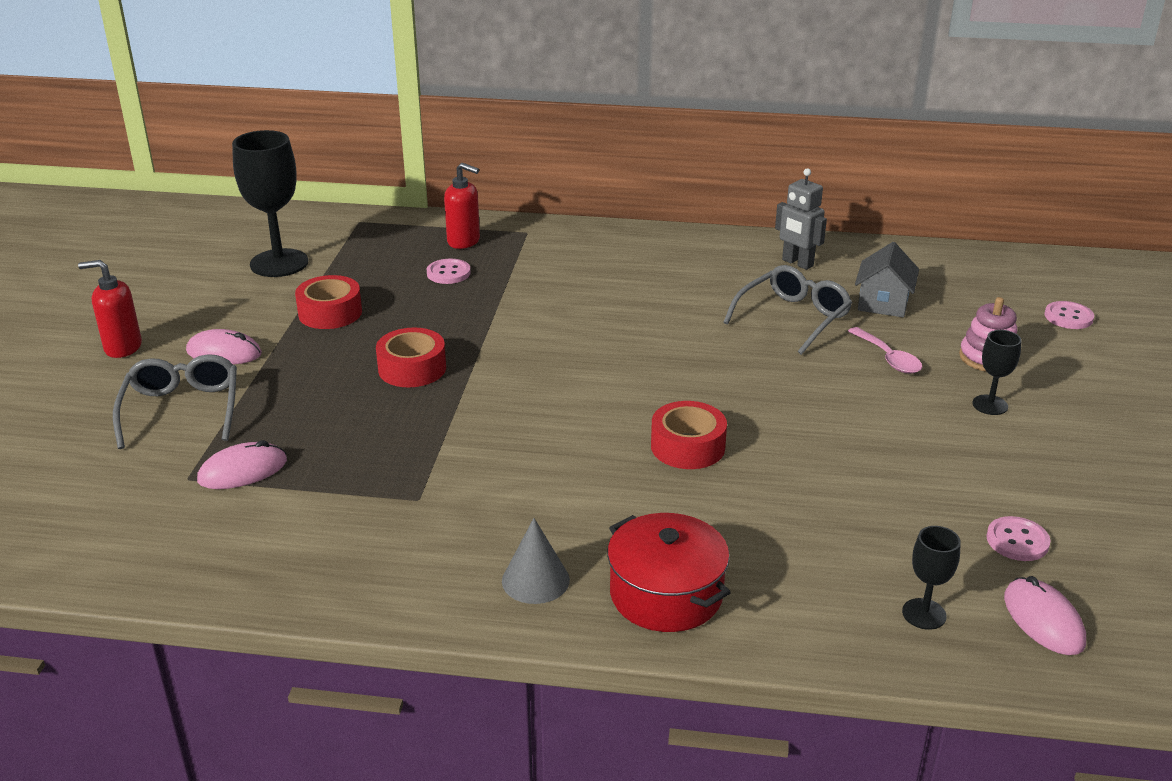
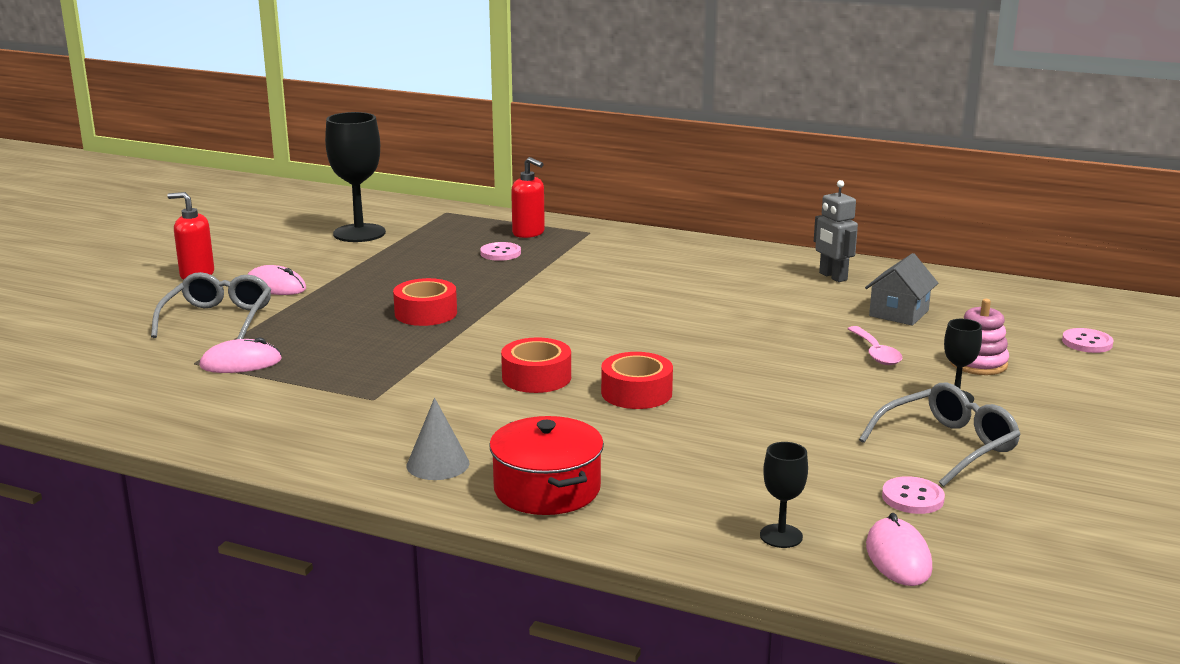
camera: 15 degrees right, 10 degrees down
(330, 313) = (380, 269): red tape -> red tape (536, 377)
(793, 318) = (801, 315): grey glasses -> grey glasses (948, 446)

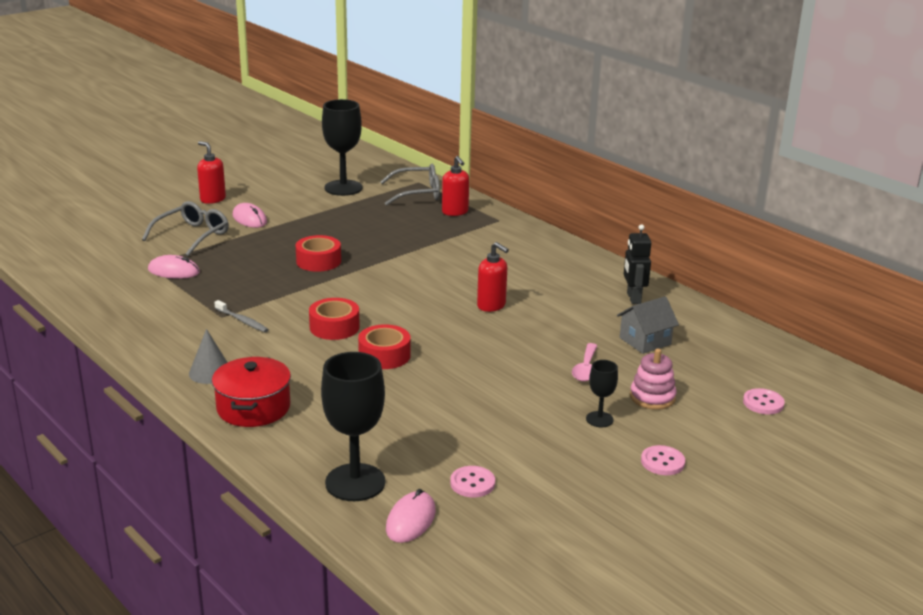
camera: 25 degrees right, 5 degrees up
(408, 397) = (242, 321): none -> grey toothbrush
(500, 253) = (418, 224): pink button -> pink button (662, 462)
(693, 315) = (491, 306): none -> red soap dispenser
(781, 536) = (355, 482): black goblet -> black goblet, size x1.99
(832, 276) = (633, 298): grey robot -> black robot
(948, 446) = (546, 454): grey glasses -> grey glasses (418, 193)

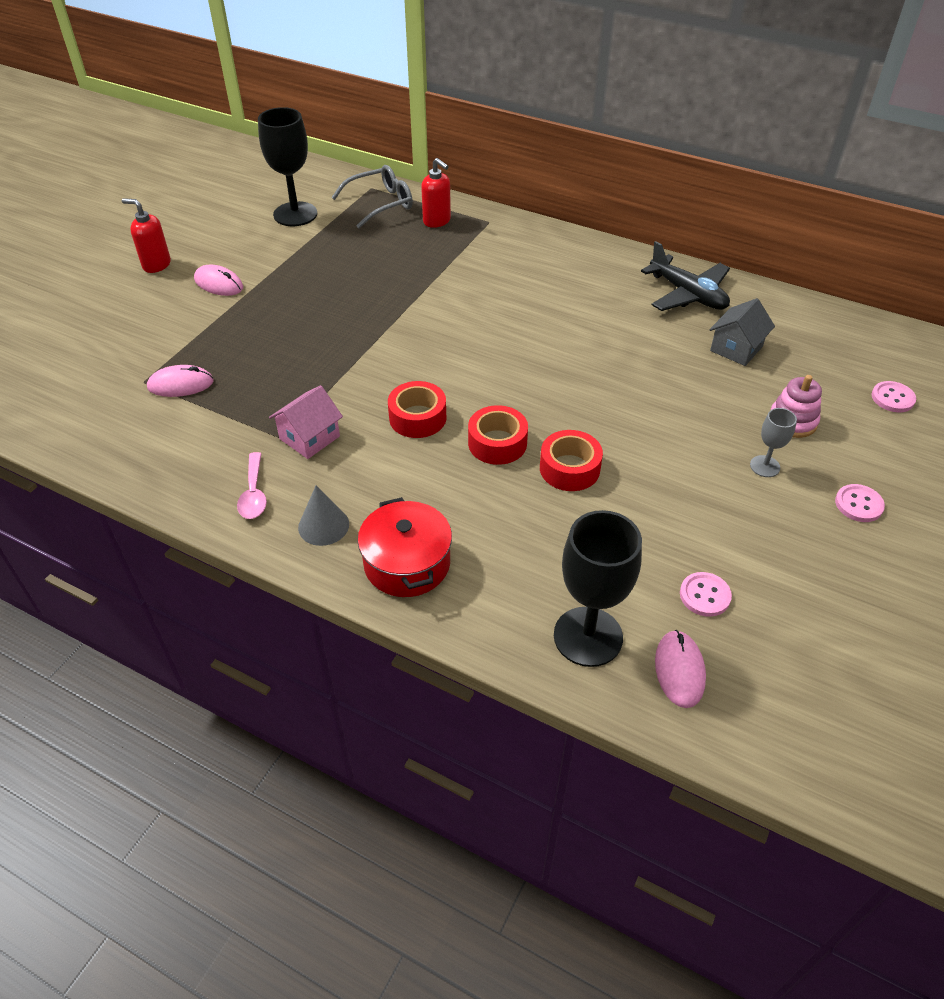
camera: 20 degrees left, 20 degrees up
(193, 235) = (168, 325): grey glasses -> none
(242, 321) = (309, 437): grey toothbrush -> pink house
(318, 261) = (337, 326): red tape -> red tape (569, 468)
(491, 306) = (559, 342): red soap dispenser -> none
(586, 368) = (706, 401): pink spoon -> pink spoon (254, 493)
(599, 419) = (765, 466): black goblet -> grey goblet
(633, 298) = (687, 294): black robot -> black plane

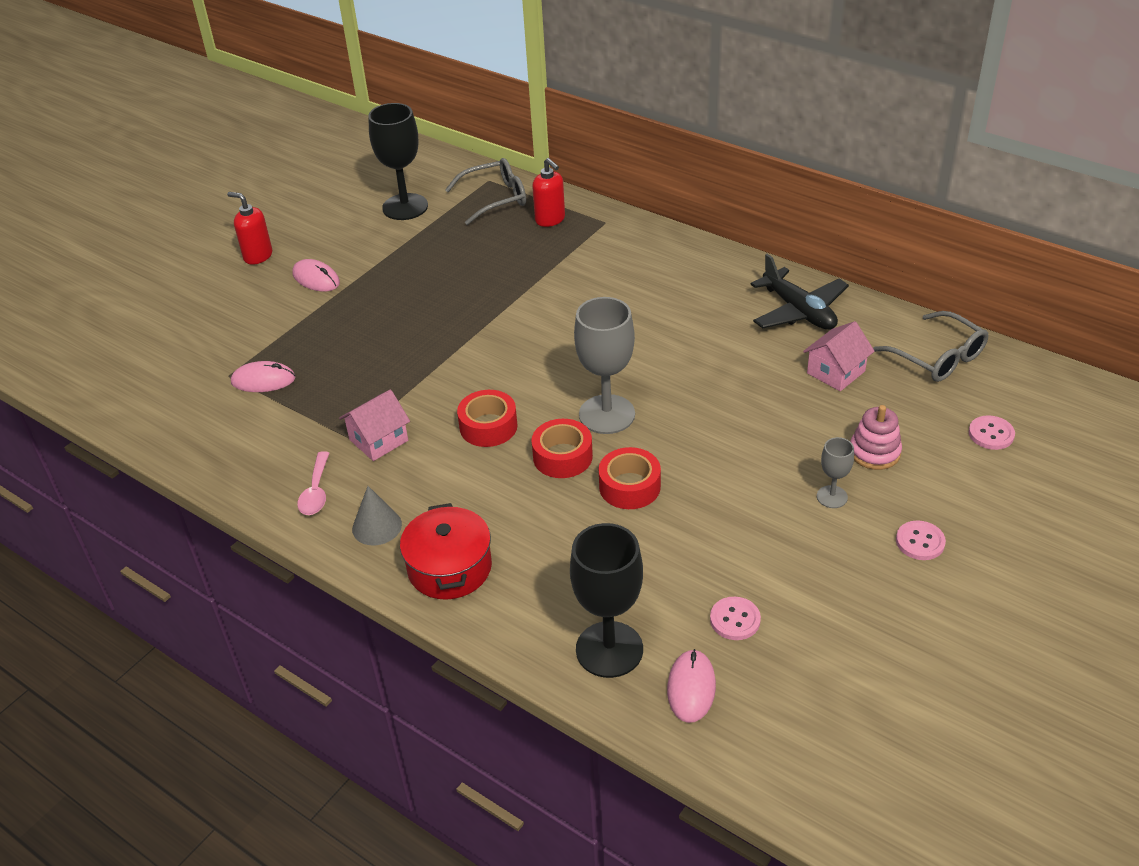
camera: 10 degrees right, 5 degrees down
(531, 399) = (607, 414): none -> grey goblet
(736, 348) = (836, 372): grey house -> pink house
(825, 331) = (938, 357): none -> grey glasses

